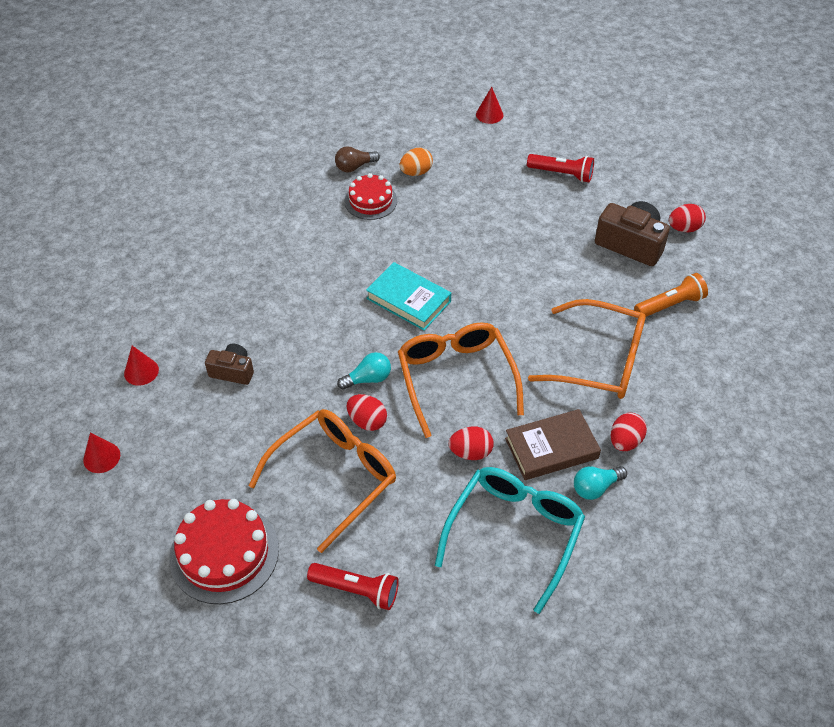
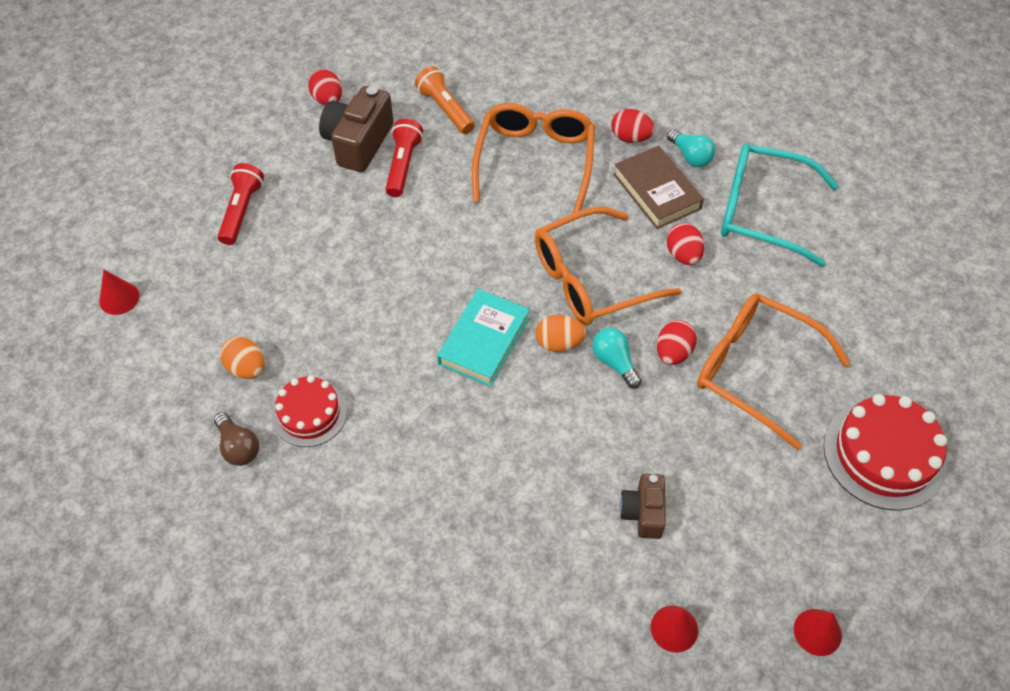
camera: 100 degrees left, 5 degrees up
(356, 590) = (872, 326): red flashlight -> red flashlight (403, 165)
(395, 346) = (559, 343): none -> orange egg

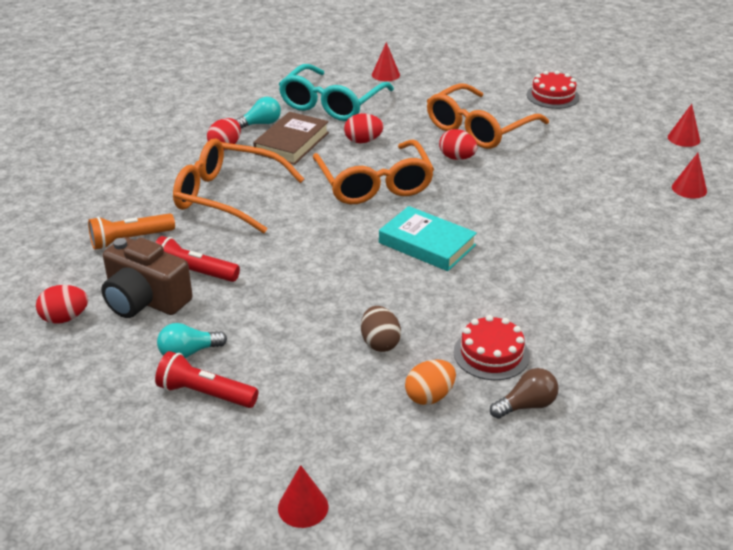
camera: 80 degrees left, 20 degrees down
(317, 321) = (380, 343): none -> brown egg
(559, 343) = (437, 207): orange egg -> none
(614, 362) = (461, 184): turquoise light bulb -> turquoise light bulb (188, 353)
(643, 512) = (597, 189): brown camera -> none
(656, 191) = (292, 143): brown book -> brown book turned 45 degrees counterclockwise
(864, 254) = (385, 75): none -> red cone
(884, 454) = (552, 96): red cake -> red cake, size x0.64

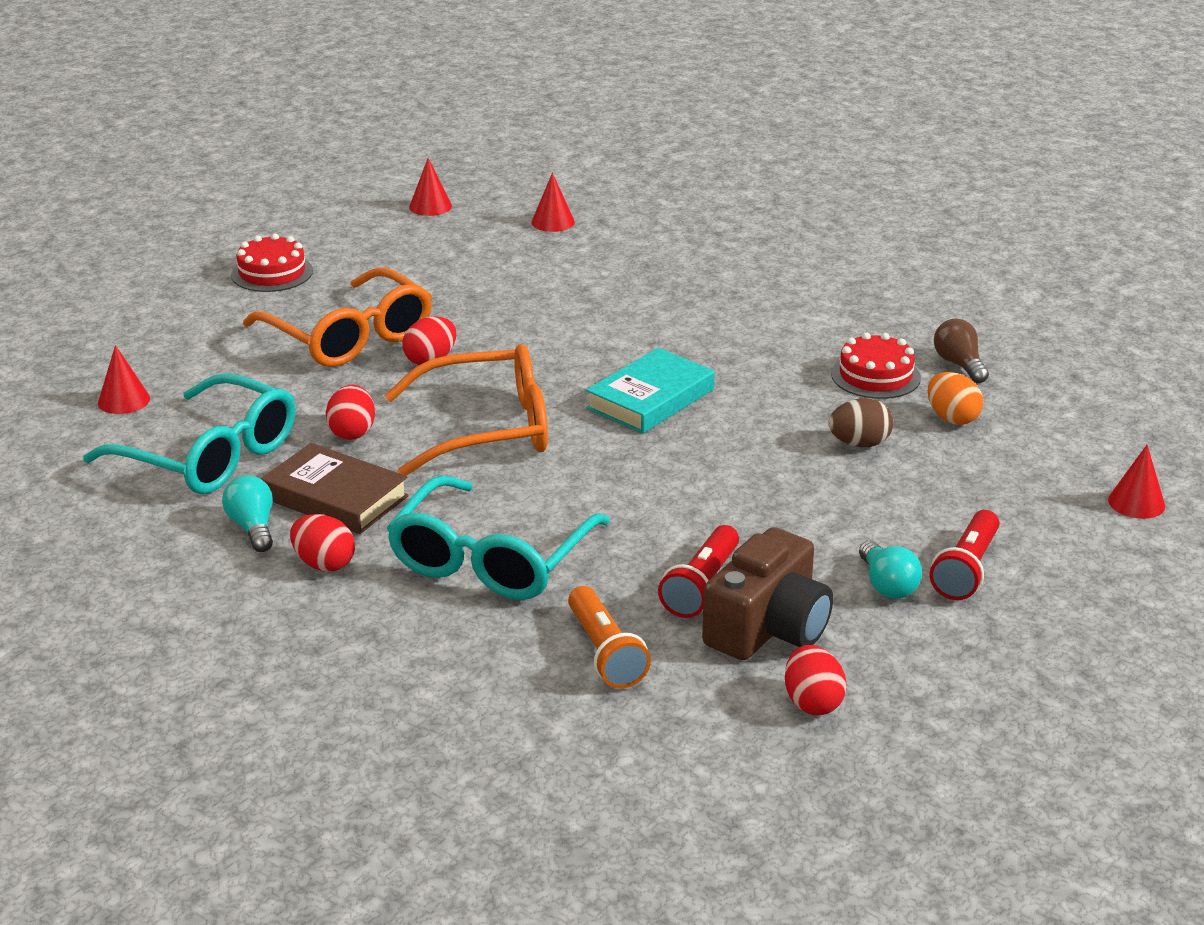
camera: 85 degrees left, 5 degrees down
(228, 196) = (491, 559): orange glasses -> turquoise glasses

